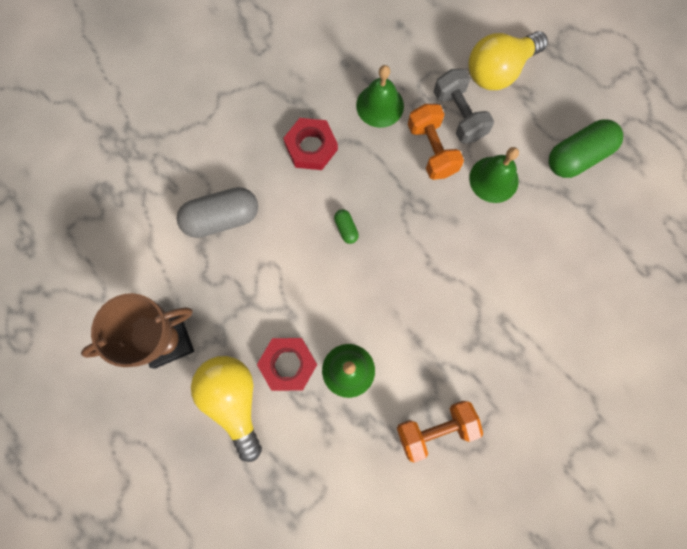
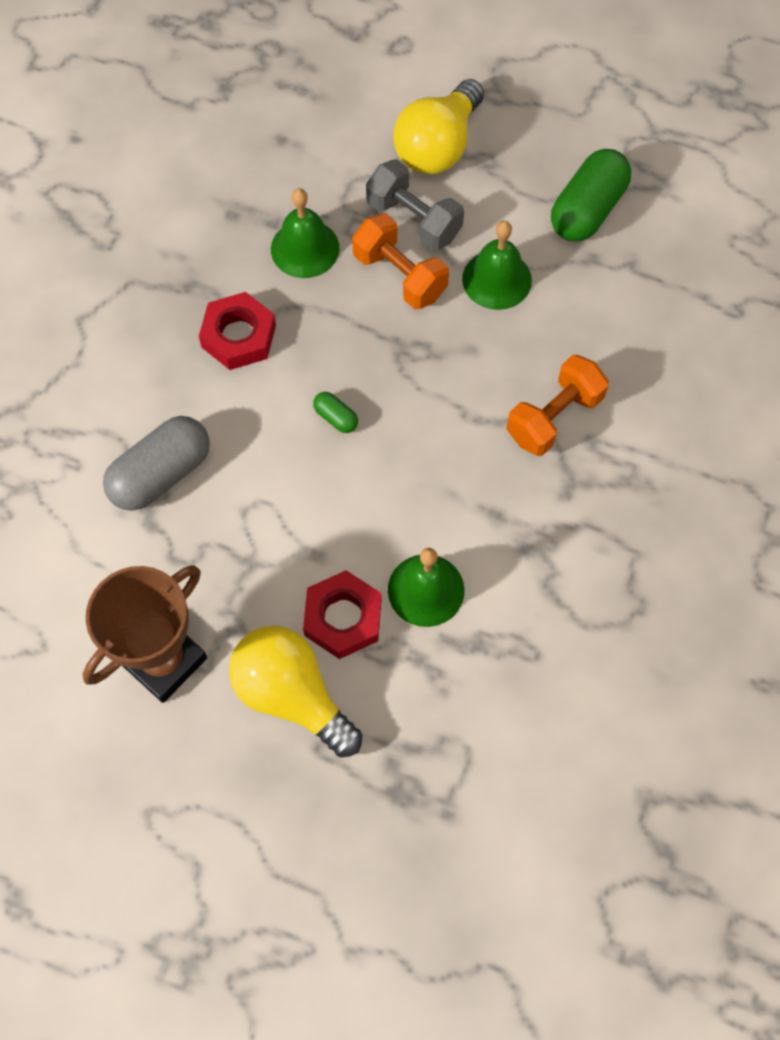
camera: 25 degrees left, 10 degrees down
(435, 429) = (573, 611): orange dumbbell -> orange dumbbell (554, 417)

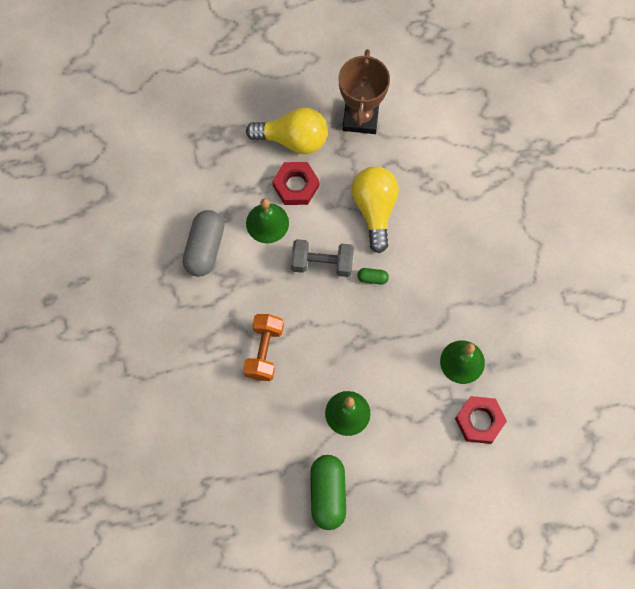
camera: 145 degrees right, 5 degrees up
(161, 474) = (432, 195): grey capsule -> grey capsule (205, 248)
(238, 336) = (455, 288): red nut -> red nut (479, 421)
(400, 275) = (400, 380): orange dumbbell -> none
(414, 220) = (418, 420): grey dumbbell -> grey dumbbell (322, 263)
(438, 146) = (441, 479): yellow light bulb -> yellow light bulb (374, 209)

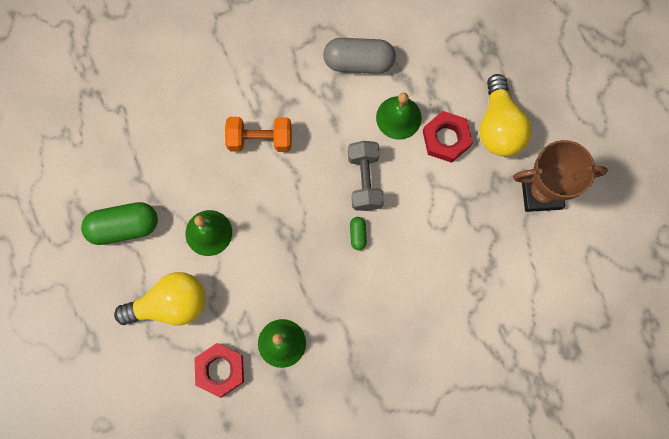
camera: 80 degrees right, 5 degrees up
(374, 209) = (436, 225): yellow light bulb -> yellow light bulb (170, 304)

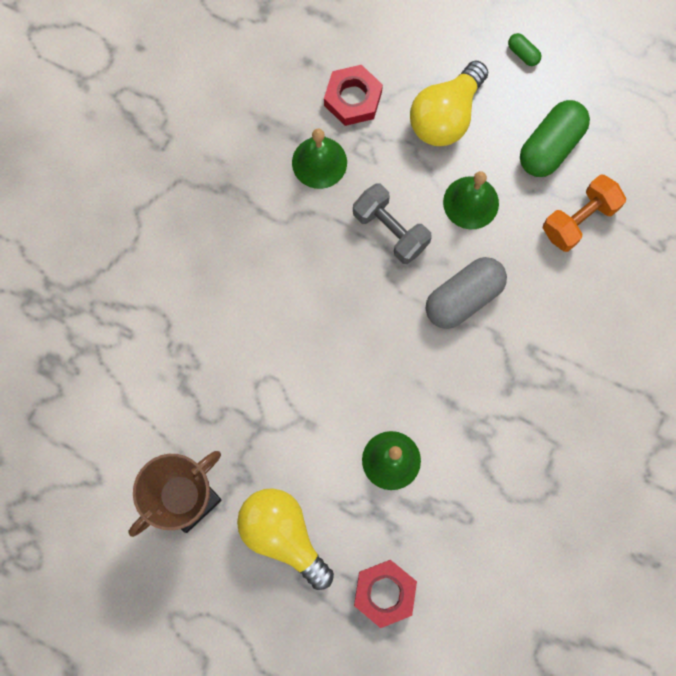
camera: 140 degrees right, 0 degrees up
(260, 139) = (504, 326): orange dumbbell -> orange dumbbell (579, 220)
(358, 62) = (480, 486): grey capsule -> grey capsule (463, 298)
(358, 234) = (333, 311): green capsule -> green capsule (523, 54)
(365, 180) = (370, 369): grey dumbbell -> grey dumbbell (390, 230)
(446, 139) = (326, 477): red nut -> red nut (384, 593)

